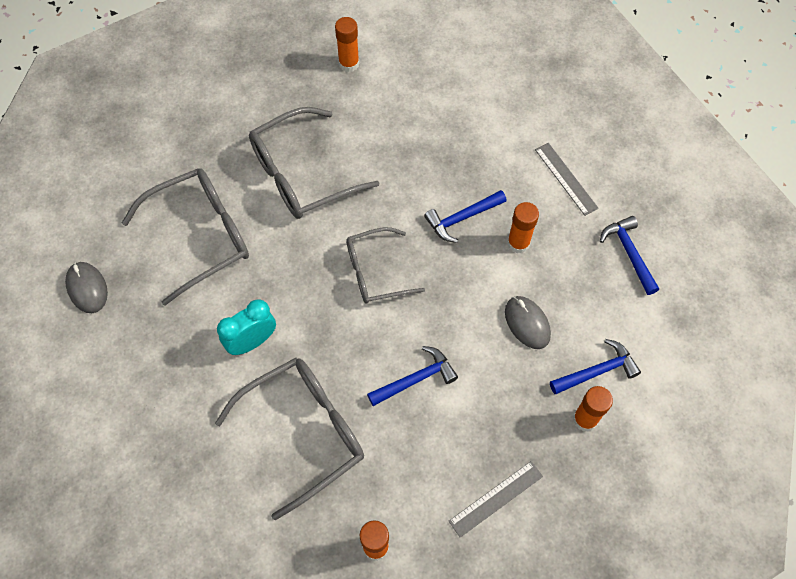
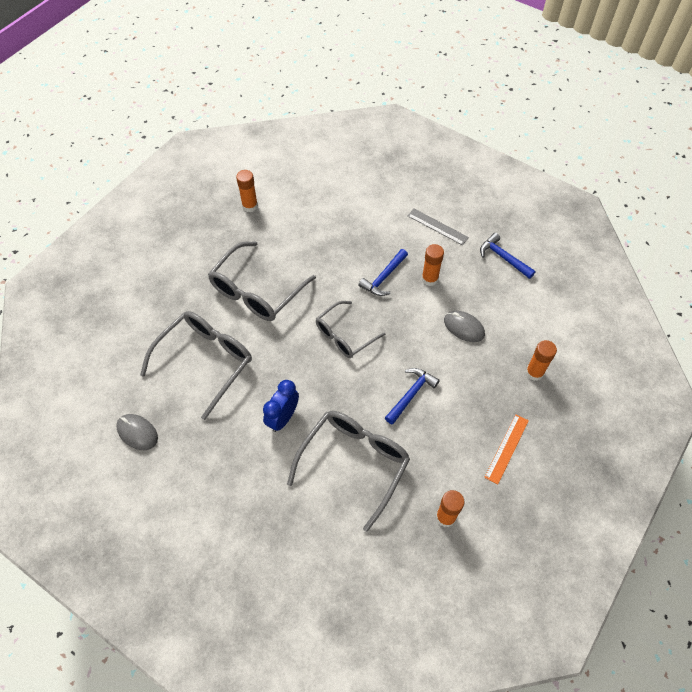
camera: 25 degrees left, 5 degrees down
(252, 341) = (283, 418): turquoise clock -> blue clock
(496, 498) = (506, 448): grey ruler -> orange ruler
(597, 371) = (525, 339): blue hammer -> none

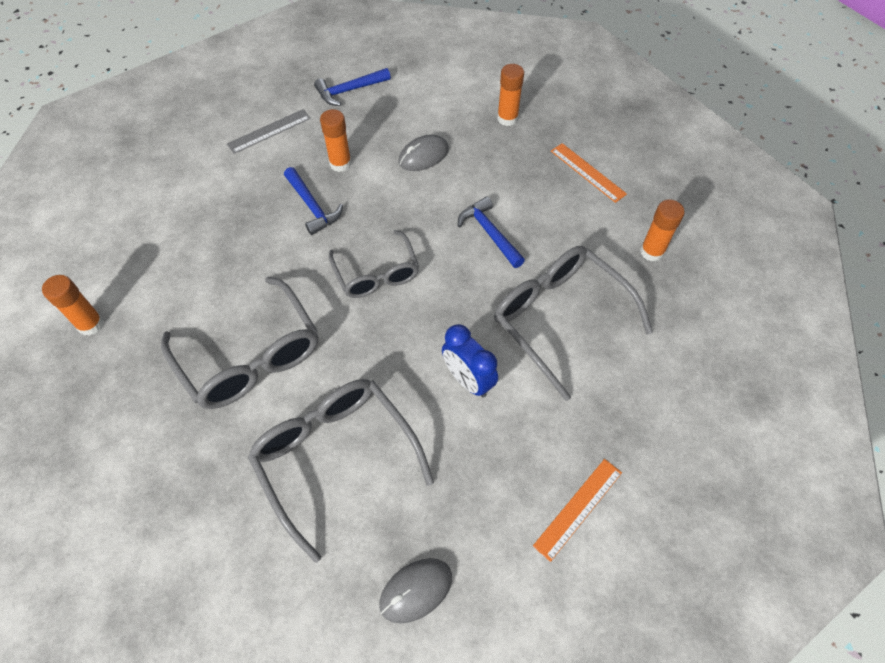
camera: 70 degrees left, 0 degrees up
(212, 512) = (578, 508): none -> orange ruler

